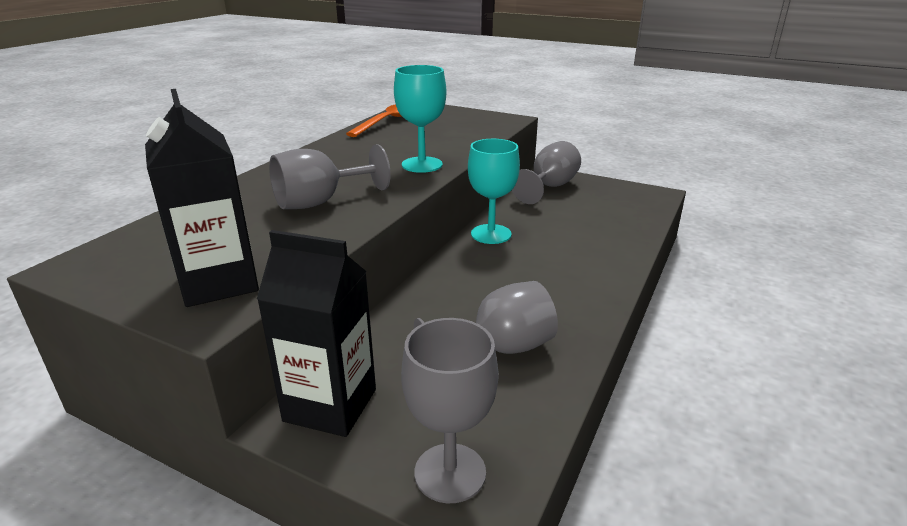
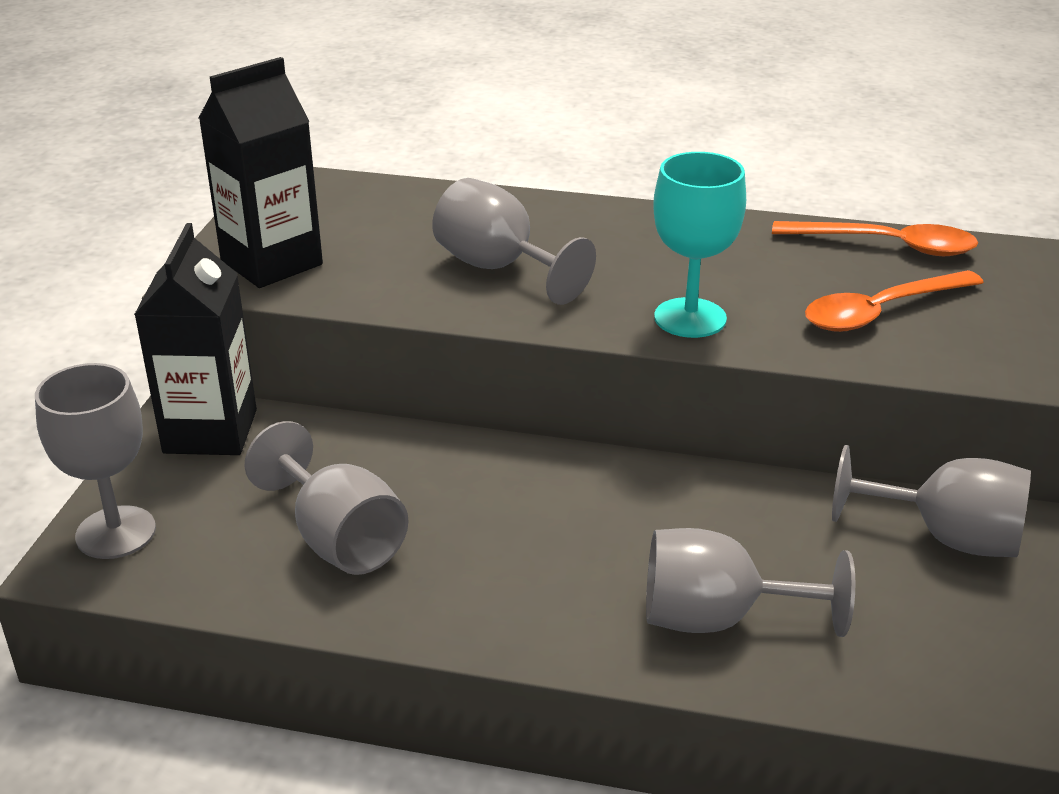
camera: 75 degrees right, 5 degrees up
(445, 132) = (880, 312): none -> orange spoon
(491, 234) = (675, 487): turquoise goblet -> none
(595, 241) = (717, 618): none -> grey goblet

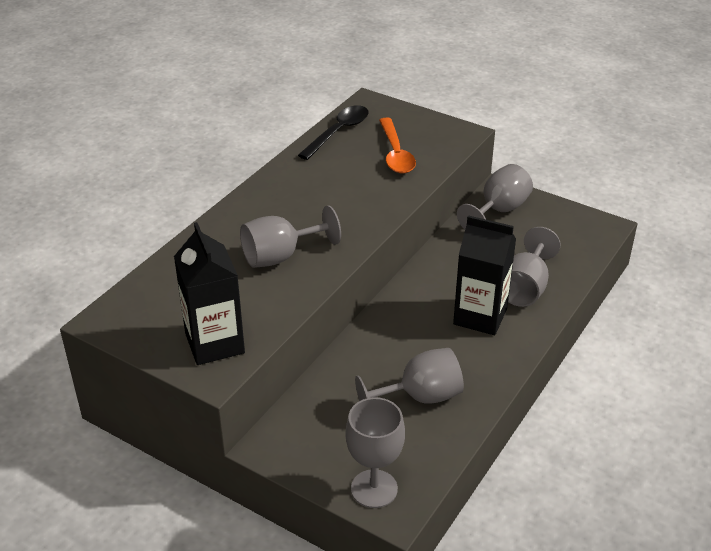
camera: 70 degrees left, 5 degrees up
(210, 431) = (293, 435): black carton -> black carton (480, 316)
(690, 318) = (370, 208): turquoise goblet -> none
(888, 246) = (339, 132): orange spoon -> black spoon

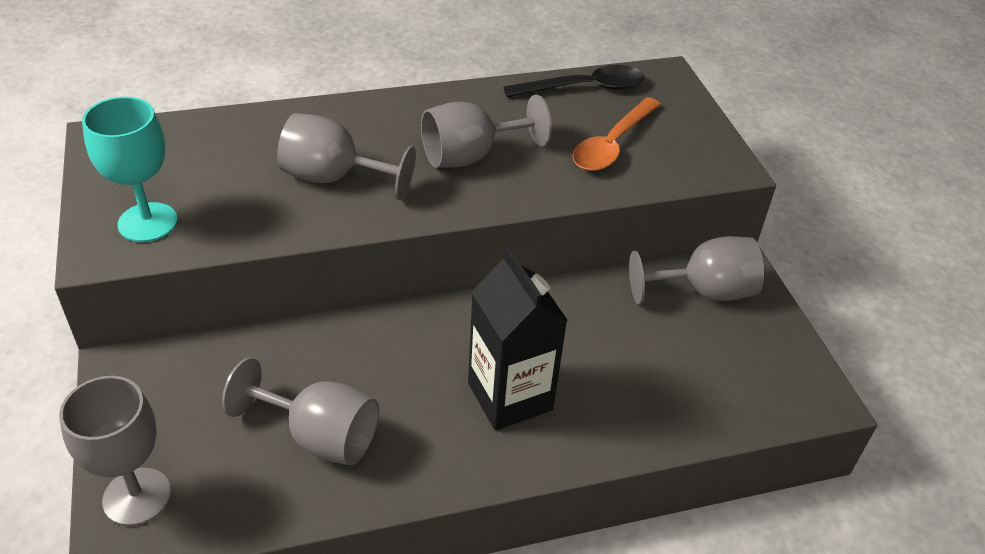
camera: 40 degrees right, 5 degrees up
(214, 343) = (147, 222): black carton -> turquoise goblet
(525, 288) = (608, 402): grey goblet -> grey goblet (471, 156)

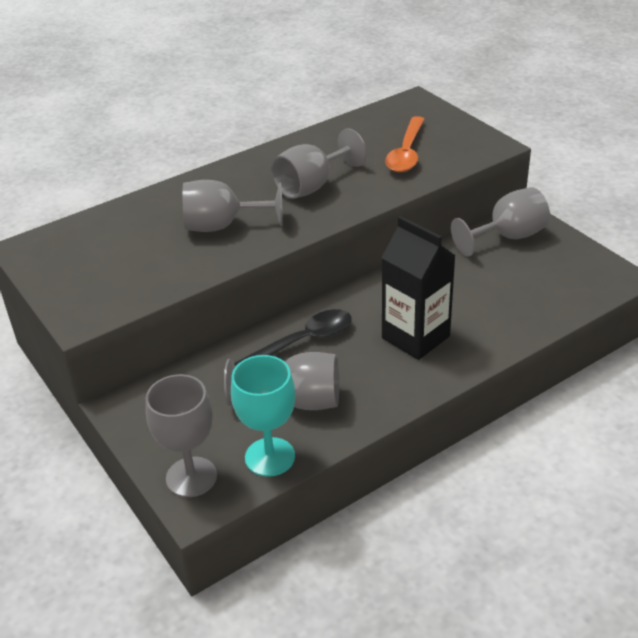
camera: 15 degrees left, 5 degrees down
(147, 222) = (103, 291): turquoise goblet -> turquoise goblet (270, 457)
(585, 88) = (364, 123): black spoon -> black spoon (302, 342)

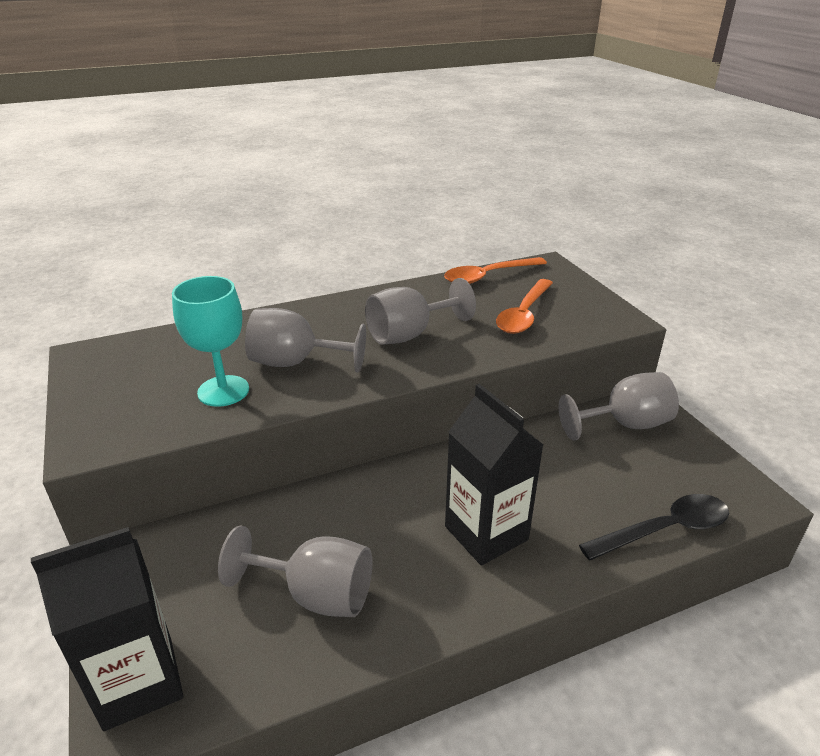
camera: 10 degrees right, 5 degrees down
(191, 477) = (138, 682): grey goblet -> black carton
(270, 457) = (248, 673): turquoise goblet -> turquoise goblet (223, 391)
(302, 342) = (351, 513): black spoon -> black spoon (665, 529)
(363, 120) = (487, 276): none -> orange spoon

